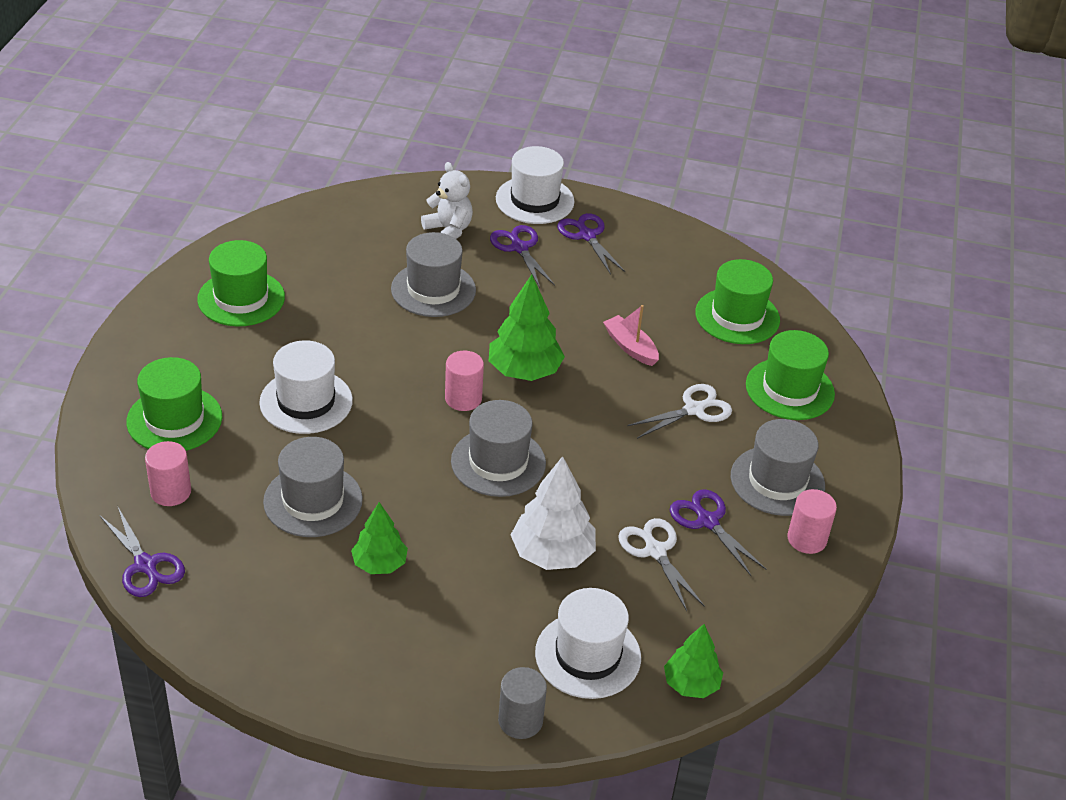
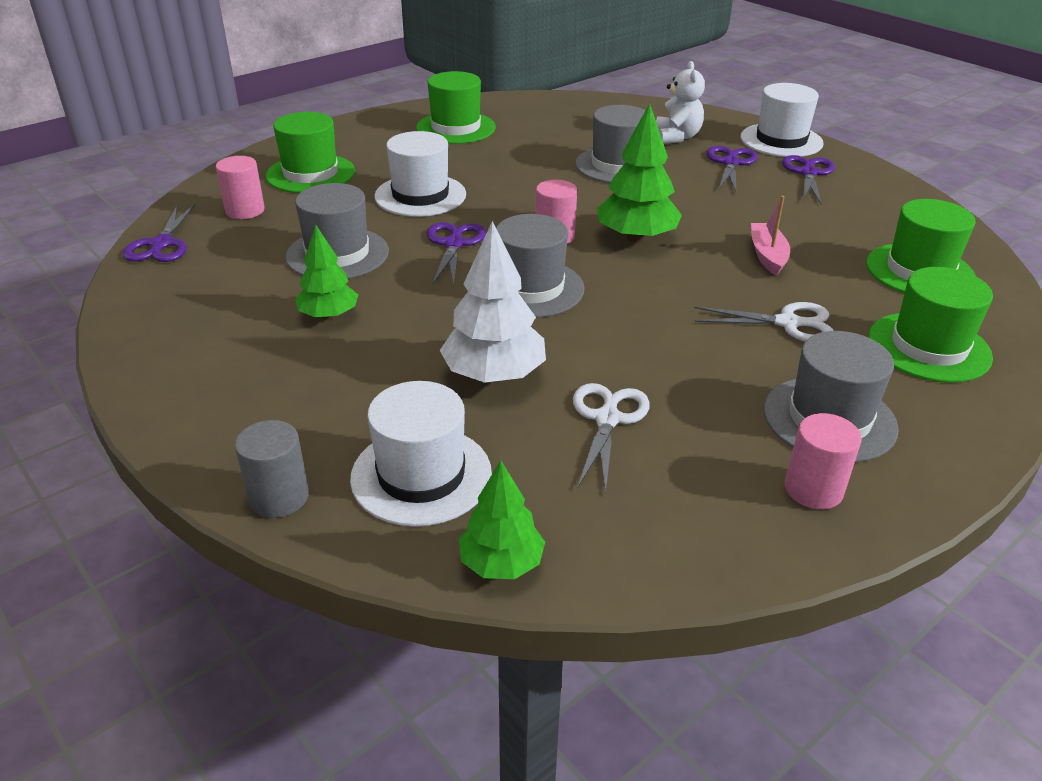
camera: 40 degrees right, 5 degrees down
(707, 521) = (699, 419): purple scissors -> purple scissors (454, 244)

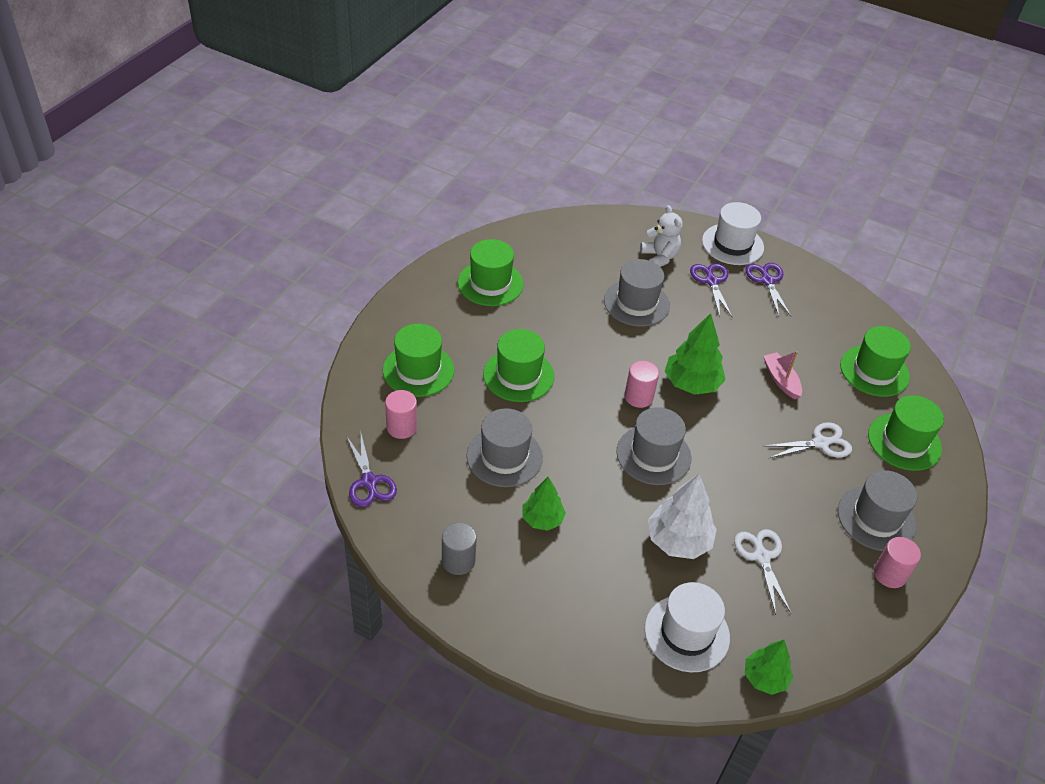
camera: 25 degrees left, 10 degrees up
(279, 497) = (620, 676): grey cylinder -> grey cylinder (458, 561)
(420, 195) = (518, 375): white hat -> green hat
(454, 244) = (576, 423): purple scissors -> none

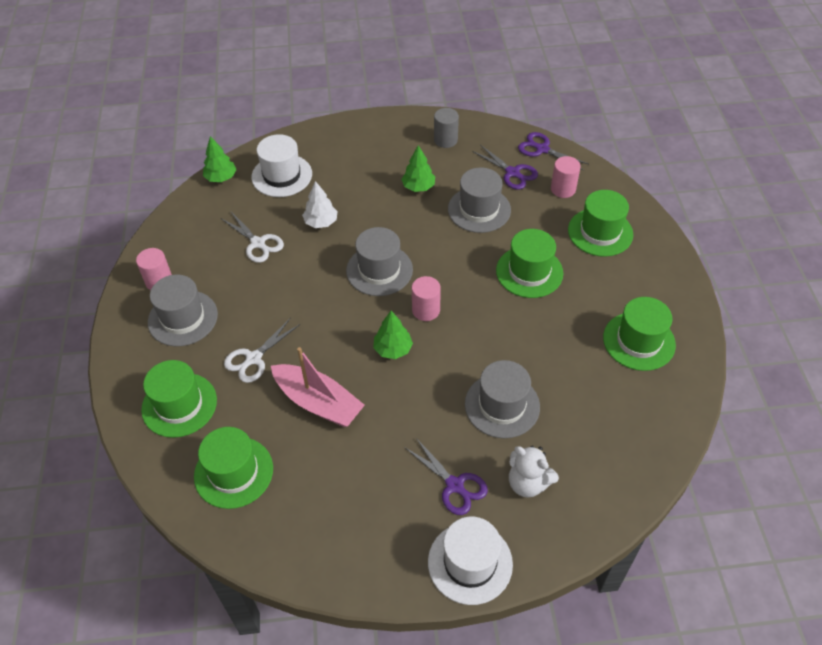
camera: 150 degrees right, 5 degrees up
(678, 541) = (321, 222): white tree -> white tree, size x0.65
(691, 383) = (393, 349): green tree -> green tree, size x0.65
(767, 281) = (399, 528): purple scissors -> purple scissors (512, 173)
(781, 380) = (318, 402): pink boat -> pink boat, size x1.66

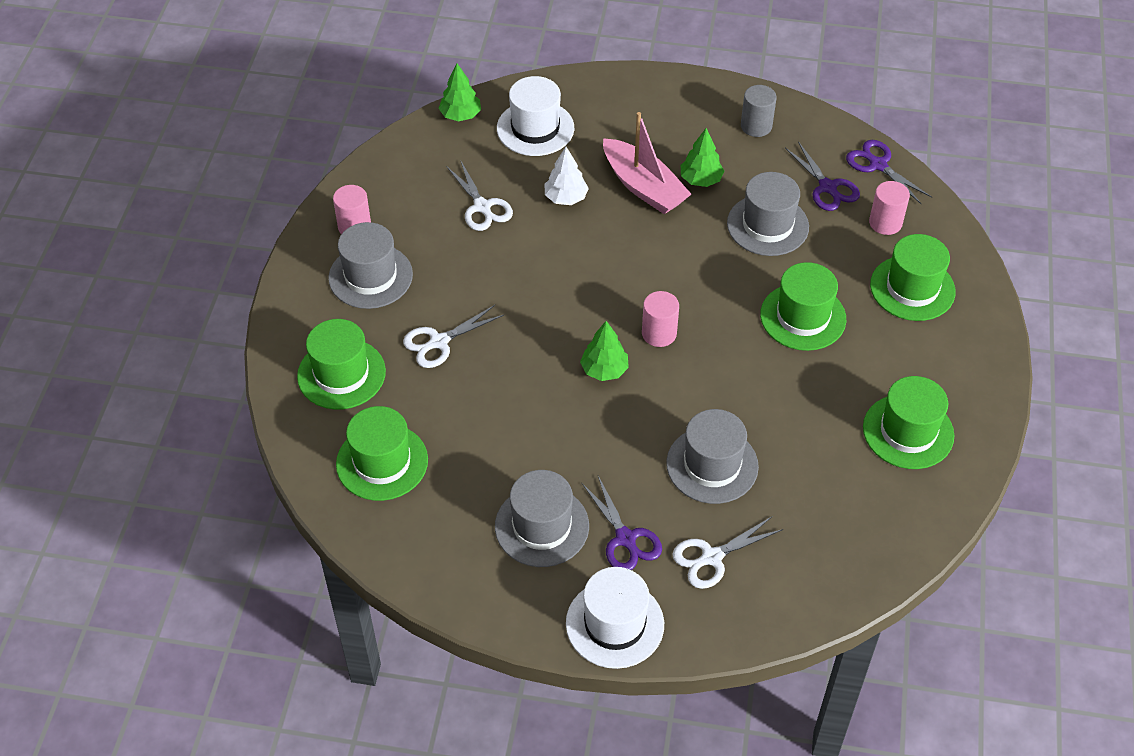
camera: 15 degrees right, 0 degrees up
(318, 402) = (499, 409): pink boat -> pink boat (644, 187)
(379, 270) = (618, 272): grey hat -> grey hat (542, 526)
(528, 483) = (711, 557): white teddy bear -> white scissors

